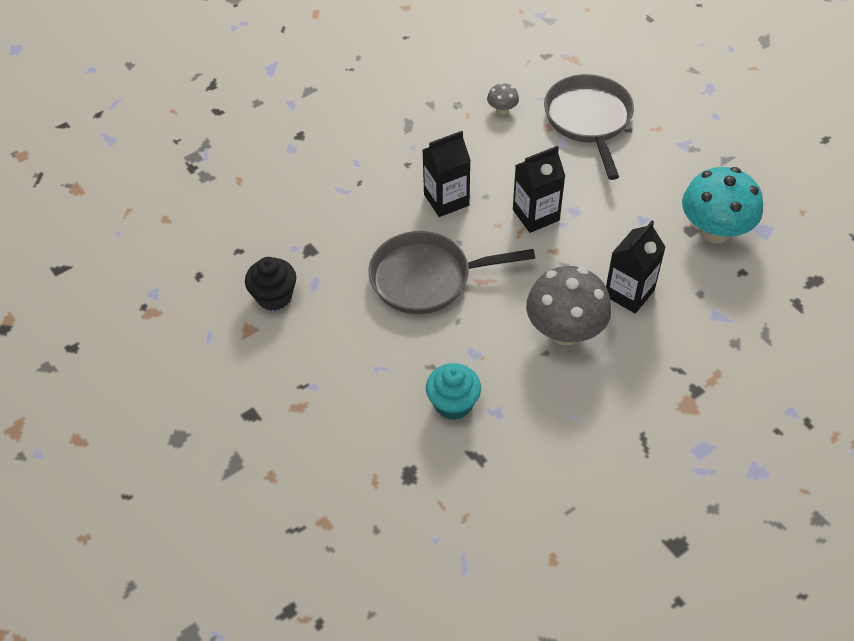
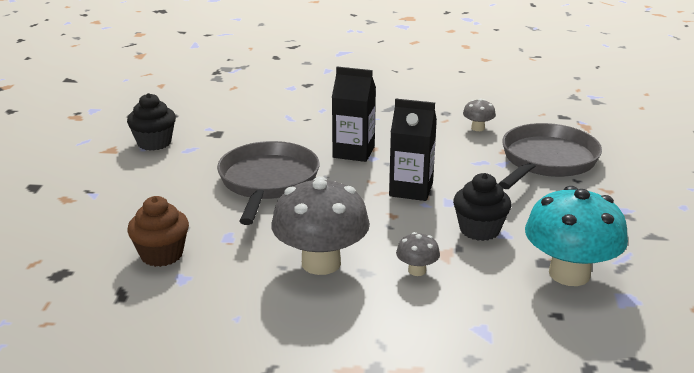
camera: 40 degrees right, 25 degrees down
(427, 278) = (267, 182): grey pan -> grey pan turned 60 degrees clockwise
(453, 403) = (161, 255): turquoise cupcake -> brown cupcake
(623, 226) = (479, 230): none -> black cupcake
(629, 293) = (417, 270): black carton -> grey mushroom

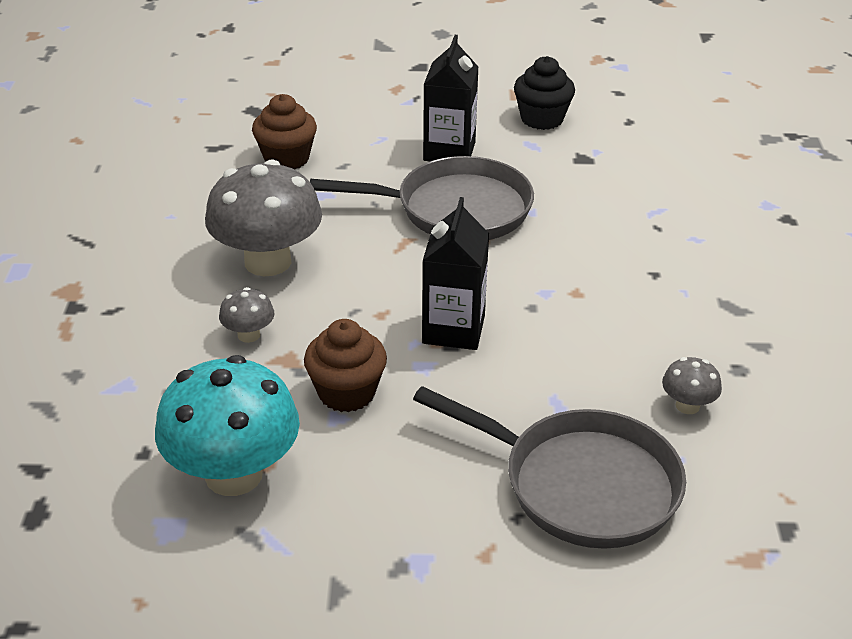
camera: 85 degrees right, 10 degrees up
(353, 152) = (558, 274): black carton -> black carton (449, 151)
(479, 230) = (346, 393): black cupcake -> brown cupcake

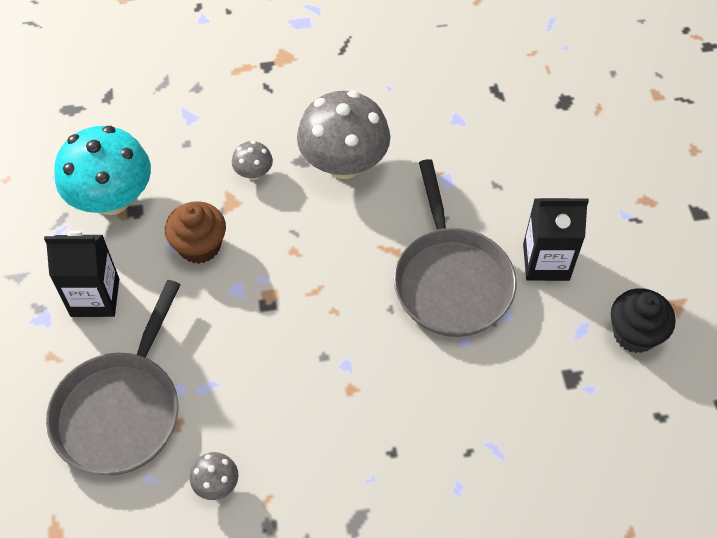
camera: 80 degrees right, 20 degrees up
(286, 159) = (493, 142): brown cupcake -> none
(453, 329) = (283, 303): black carton -> black carton (95, 297)

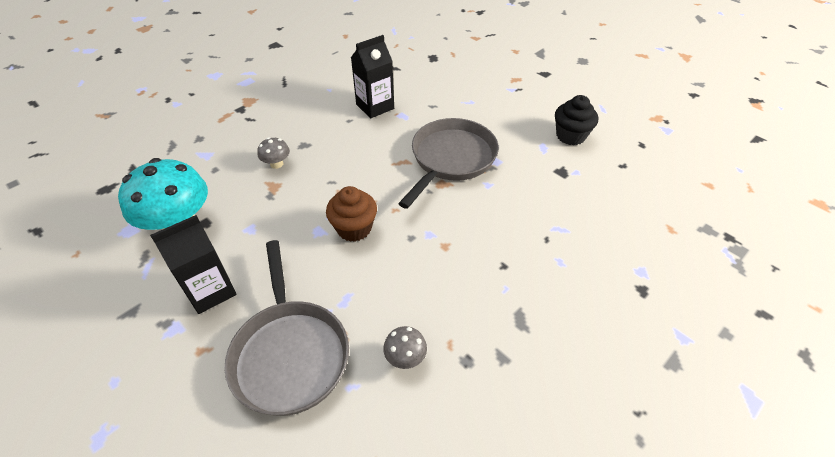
camera: 35 degrees left, 10 degrees down
(199, 246) = (270, 220): brown cupcake -> brown cupcake (354, 228)
(344, 163) = (333, 134): grey mushroom -> none
(451, 280) = (451, 159): grey pan -> grey pan turned 105 degrees counterclockwise
(546, 262) = (493, 127): black carton -> black carton (375, 106)

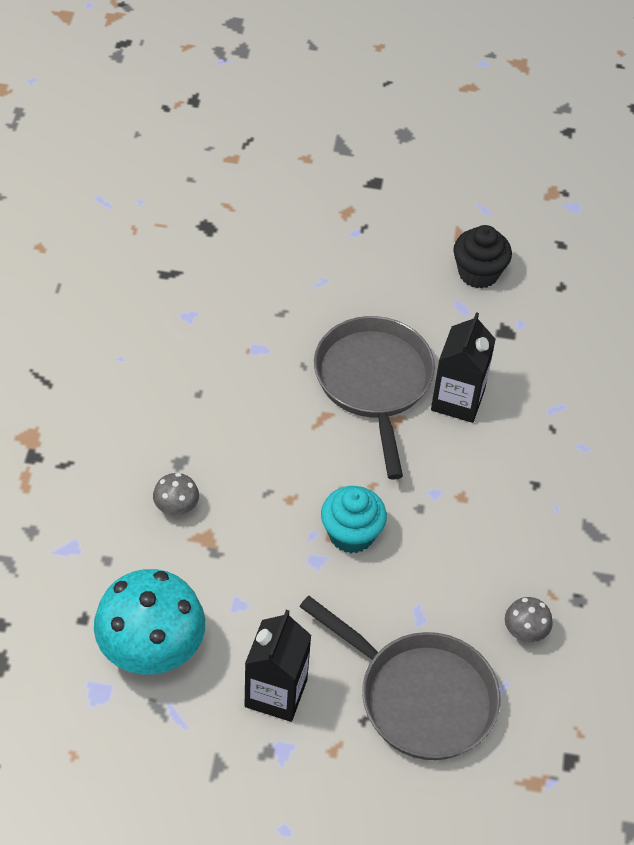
camera: 40 degrees left, 5 degrees up
(354, 228) = (351, 534): brown cupcake -> turquoise cupcake
(375, 106) = (210, 354): black carton -> black carton (457, 400)

